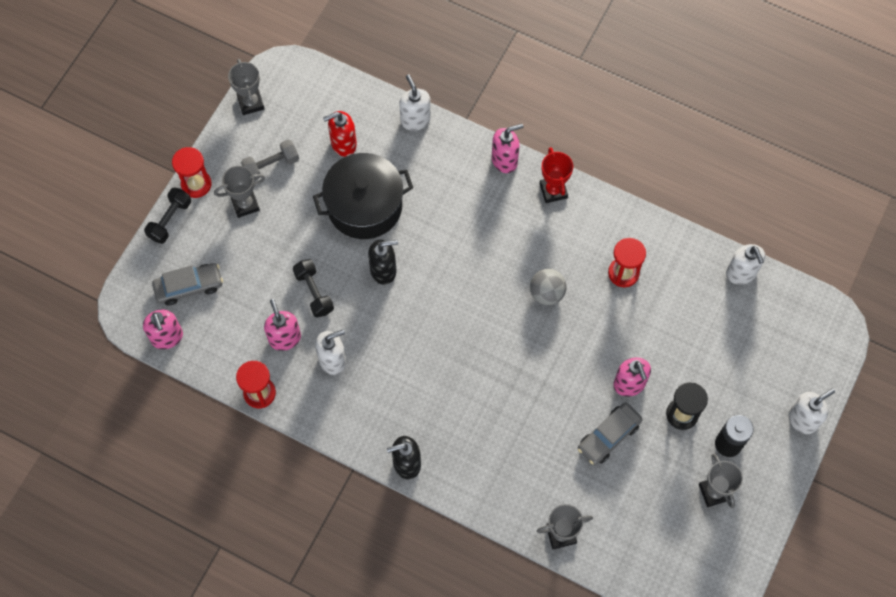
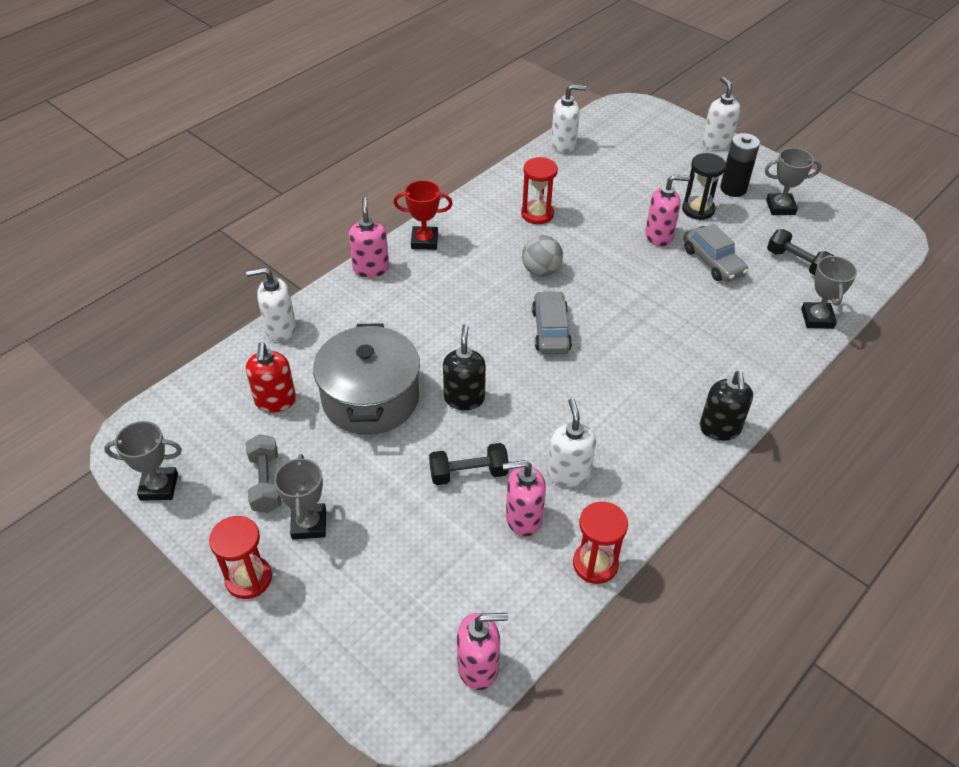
camera: 75 degrees left, 20 degrees down
(170, 220) = (289, 625): black dumbbell -> black dumbbell (797, 263)
(189, 287) = (407, 621): grey car -> grey car (550, 330)
(364, 206) = (370, 398): black pot -> grey pot

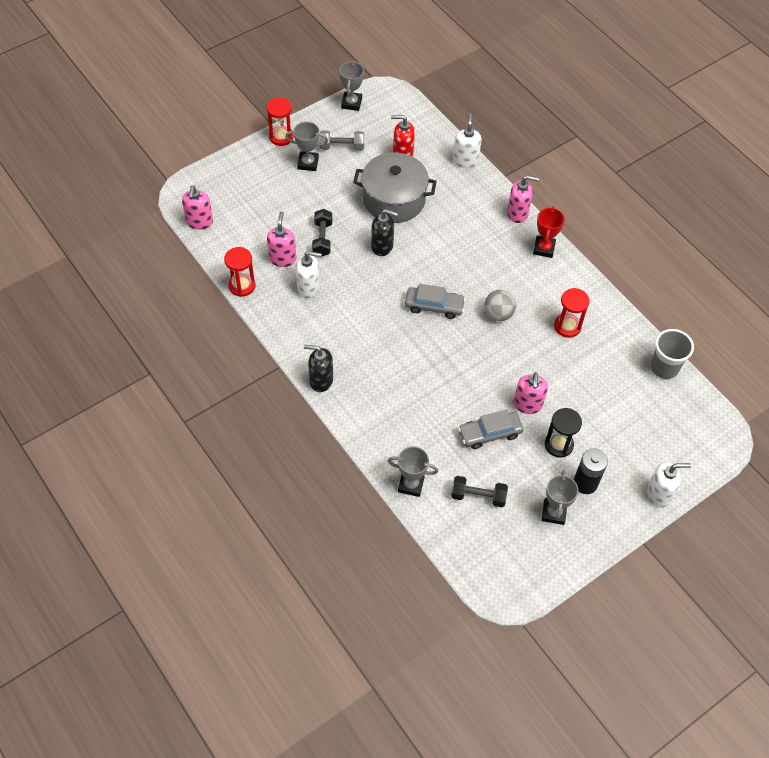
camera: 100 degrees right, 10 degrees up
(563, 144) = (664, 367): white soap dispenser -> grey cup
(797, 263) = (478, 496): black dumbbell -> black dumbbell turned 45 degrees clockwise

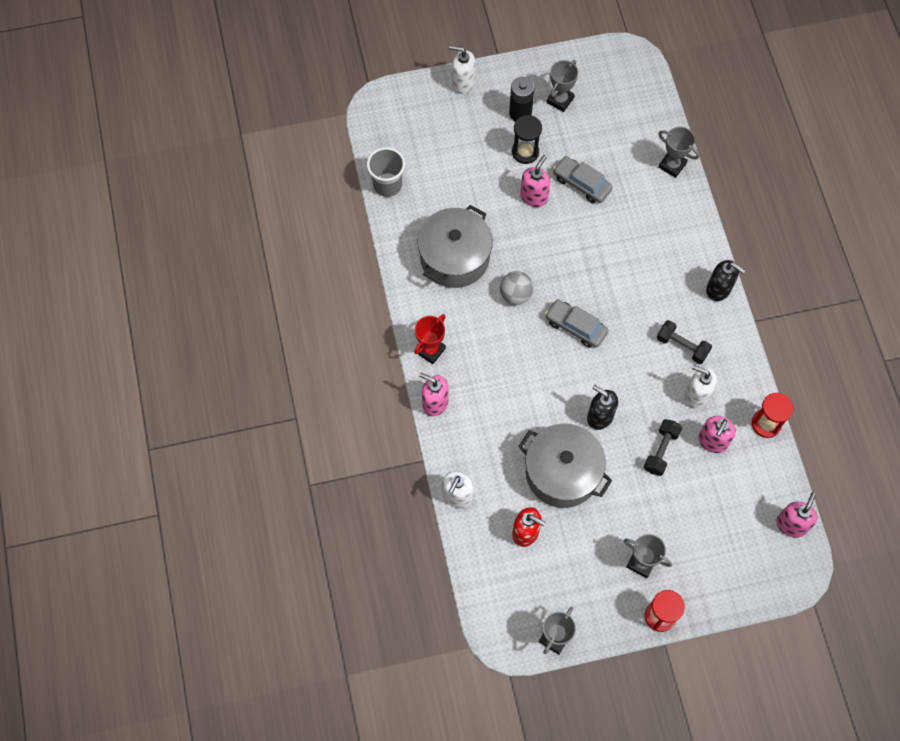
camera: 155 degrees left, 10 degrees up
(342, 147) = (592, 572): grey dumbbell -> none
(478, 496) = (618, 135): black dumbbell -> black dumbbell (682, 346)
(490, 433) = (581, 183): grey car -> grey car turned 150 degrees counterclockwise
(567, 326) = (454, 257): red hourglass -> grey pot

